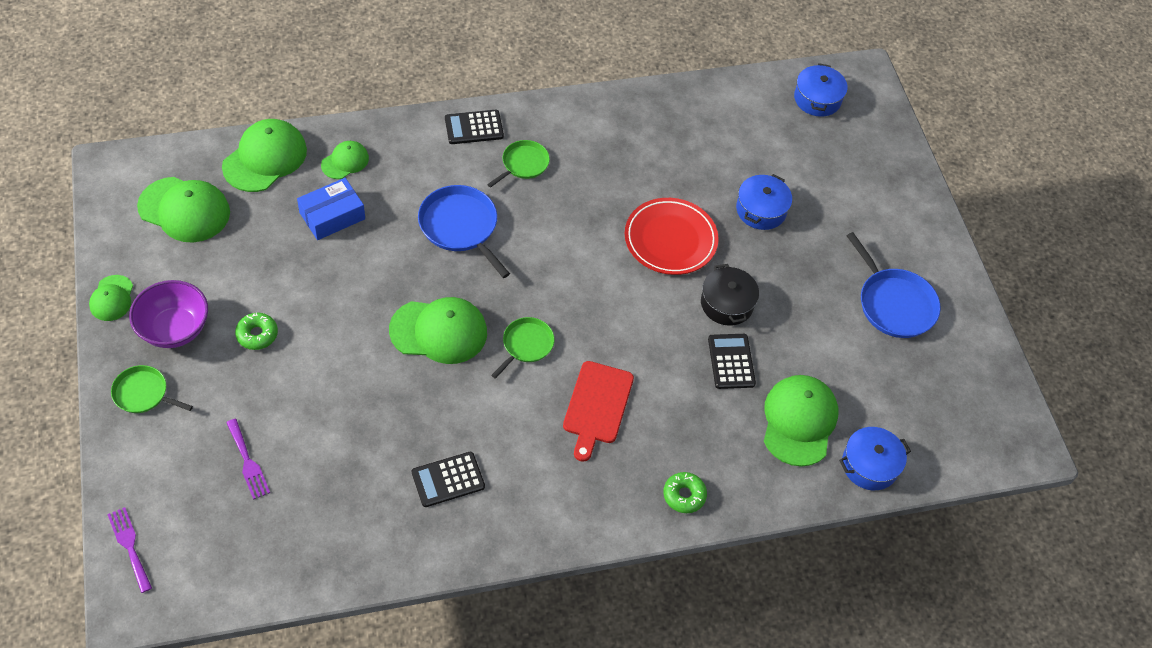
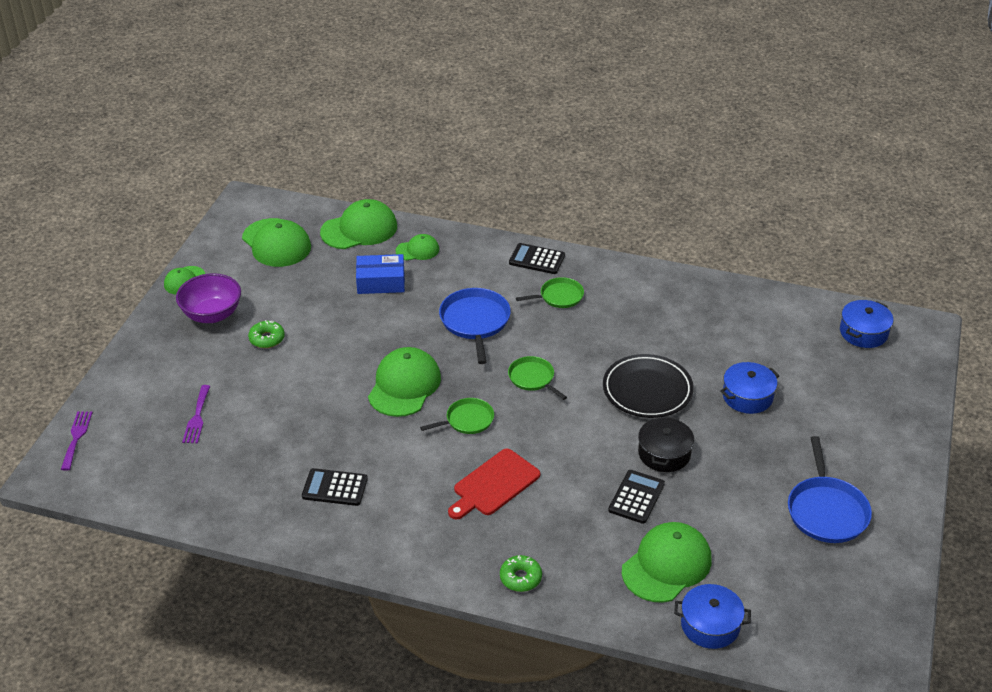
camera: 35 degrees right, 15 degrees down
(143, 393) = (159, 346): green pan -> green pan (533, 378)
(439, 331) = (404, 385): green cap -> green cap turned 105 degrees counterclockwise
(670, 239) = (647, 390): red plate -> black plate

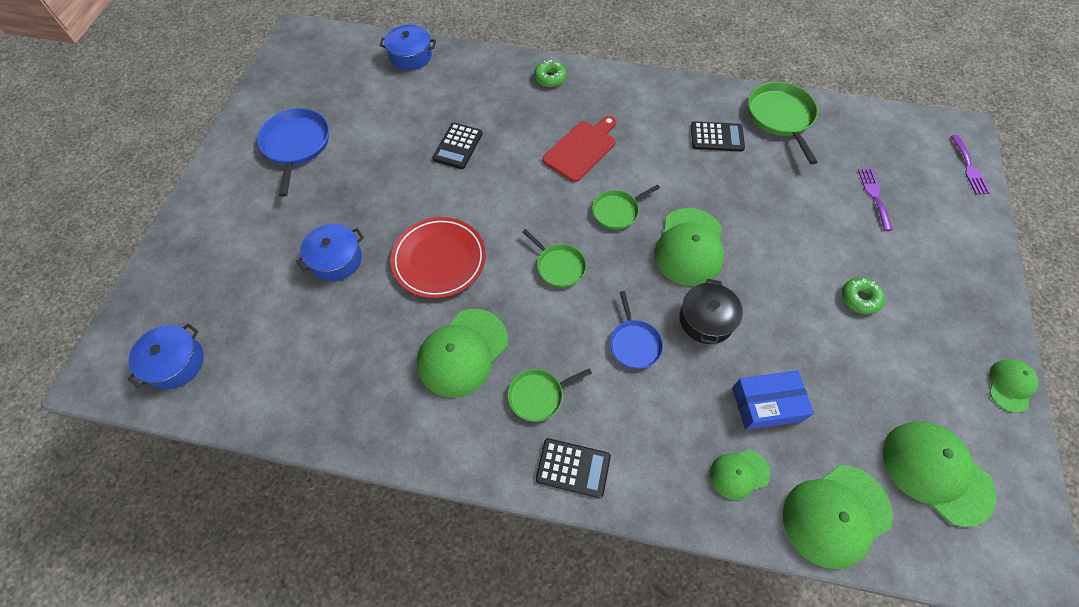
camera: 175 degrees right, 20 degrees up
(212, 314) = (941, 330): purple bowl -> none
(249, 506) = (780, 117): none -> green pan
(475, 322) = (634, 343): blue pan -> blue pan, size x0.62
(647, 390) = (439, 260): black plate -> red plate
(664, 453) = (429, 189): black pot -> black pot (706, 319)
(666, 565) = (437, 94): green cap -> green cap (462, 352)

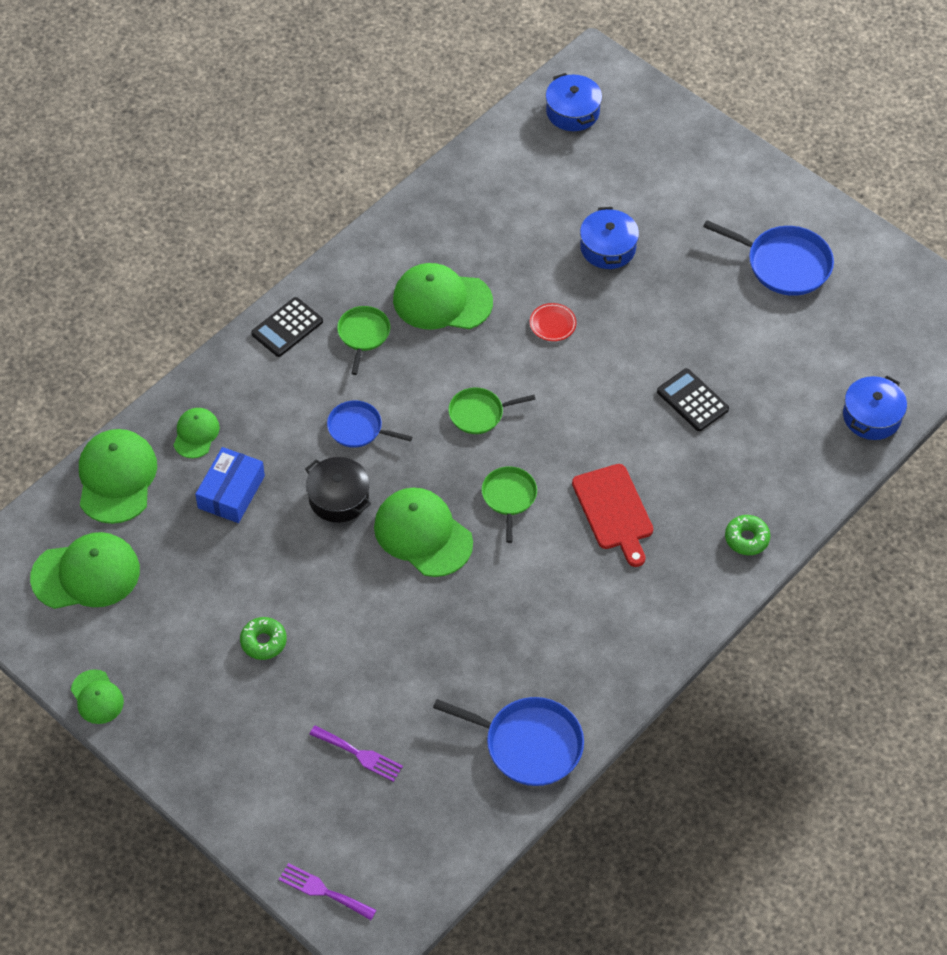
camera: 120 degrees right, 5 degrees down
(439, 260) = (552, 324): red plate -> red plate, size x0.46
(462, 352) = (442, 301): green cap -> green cap turned 60 degrees counterclockwise
(717, 137) = (543, 654): black calculator -> none
(780, 117) = (528, 744): green pan -> blue pan

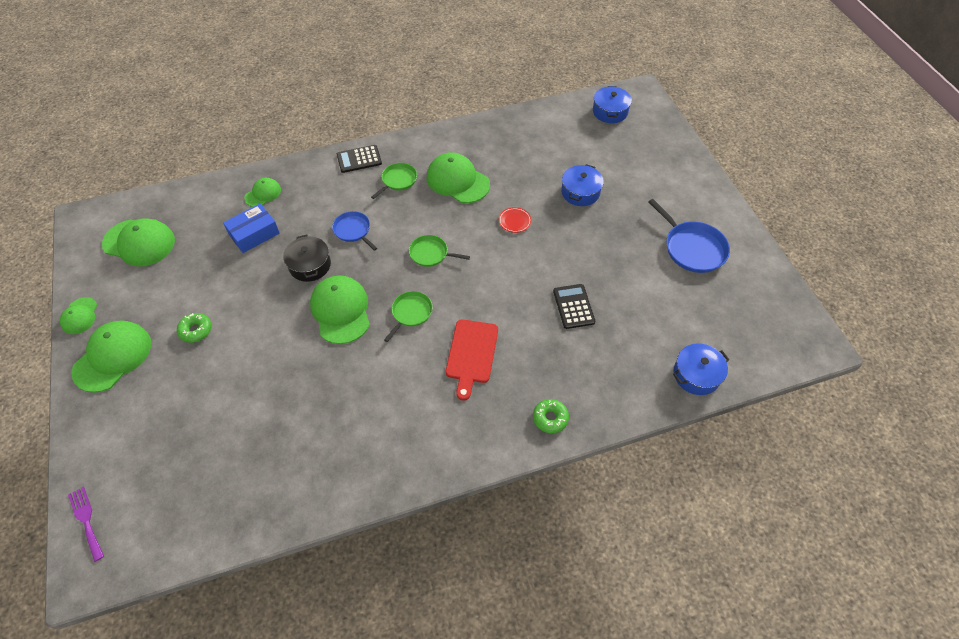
camera: 30 degrees right, 0 degrees up
(116, 478) = (202, 198): green cap -> green cap (113, 357)
(359, 754) = (188, 435): purple fork -> none
(528, 744) = (297, 489): blue pan -> none

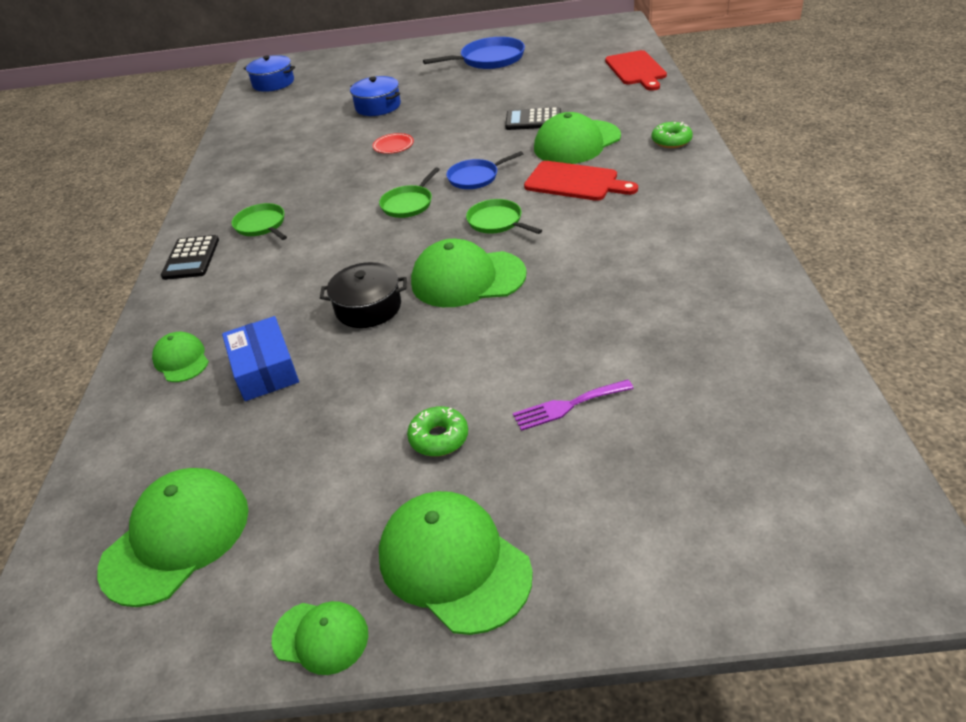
camera: 70 degrees left, 15 degrees down
(86, 520) = (811, 576): purple fork -> purple fork (568, 406)
(353, 230) = (327, 266): blue pan -> blue pan (475, 177)
(457, 181) = (300, 180): green cap -> green cap (577, 143)
(696, 375) = (636, 70): blue pot -> red cutting board

